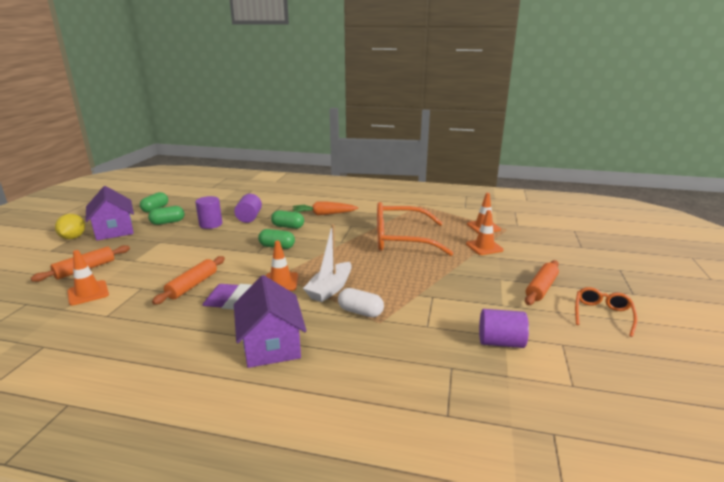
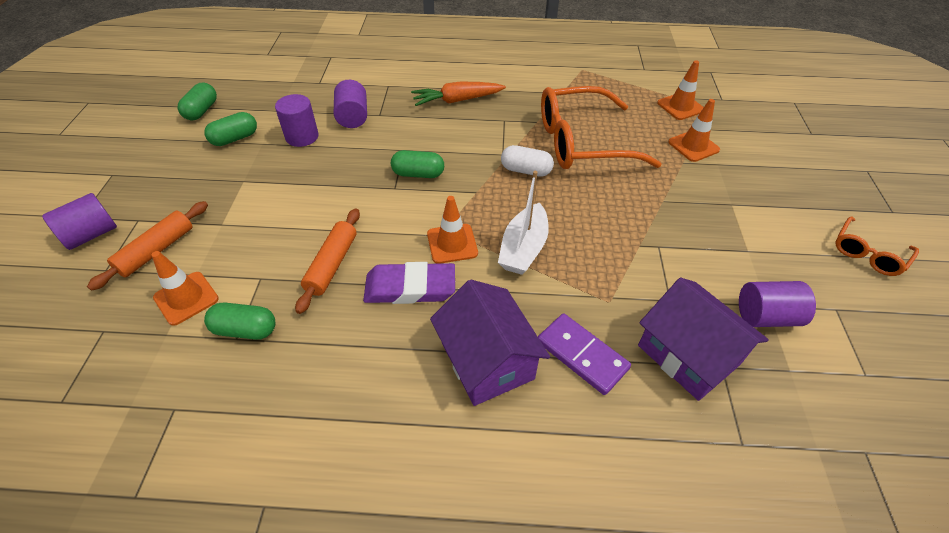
camera: 10 degrees left, 25 degrees up
(51, 259) = (91, 234): none -> purple cylinder
(73, 238) = (103, 186): yellow lemon -> none
(114, 230) = (160, 163): purple house -> purple house (688, 355)
(288, 227) = (417, 131): green capsule -> green capsule (245, 329)
(343, 349) = (582, 355): none -> purple domino
(360, 312) = (578, 286): white capsule -> white capsule (526, 170)
(541, 288) = (785, 215): orange rolling pin -> none
(602, 315) = (868, 253): orange glasses -> orange glasses turned 150 degrees counterclockwise

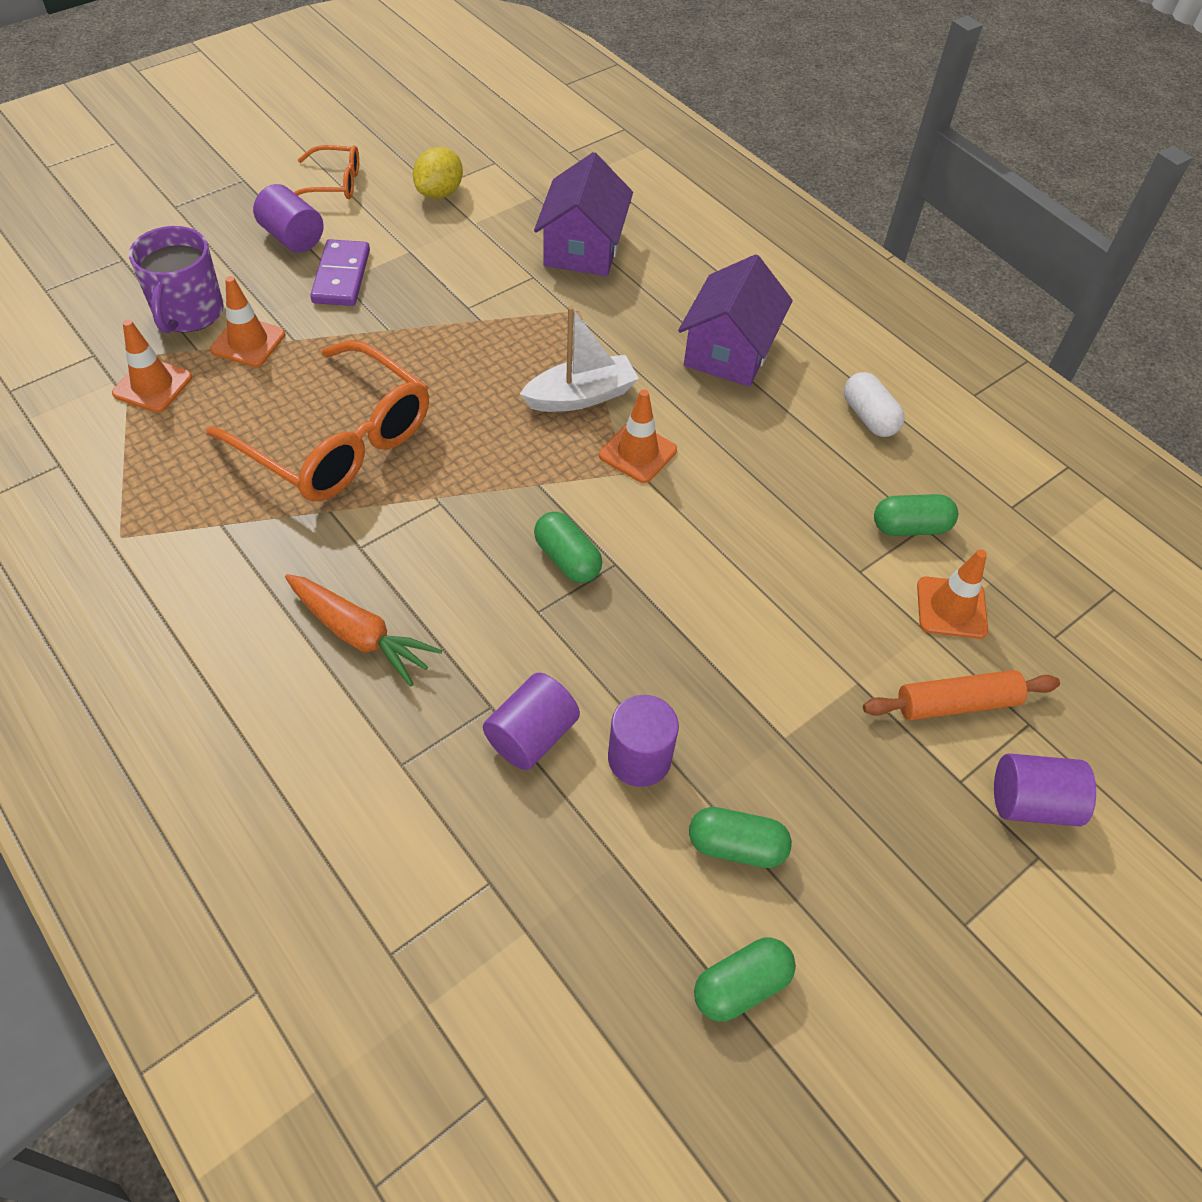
camera: 135 degrees left, 5 degrees up
(245, 329) = (910, 527): green capsule -> green capsule turned 60 degrees counterclockwise
(332, 264) = (776, 527): orange rolling pin -> none
(410, 287) = (725, 446): purple eraser -> none
(526, 170) = (452, 462): white capsule -> white capsule (869, 417)
(582, 355) = (655, 302): purple domino -> purple domino (341, 276)
(738, 137) = (188, 313): none -> purple mug
(766, 316) = (489, 220): purple cylinder -> purple cylinder (292, 237)
(825, 307) = (439, 193): none -> yellow lemon

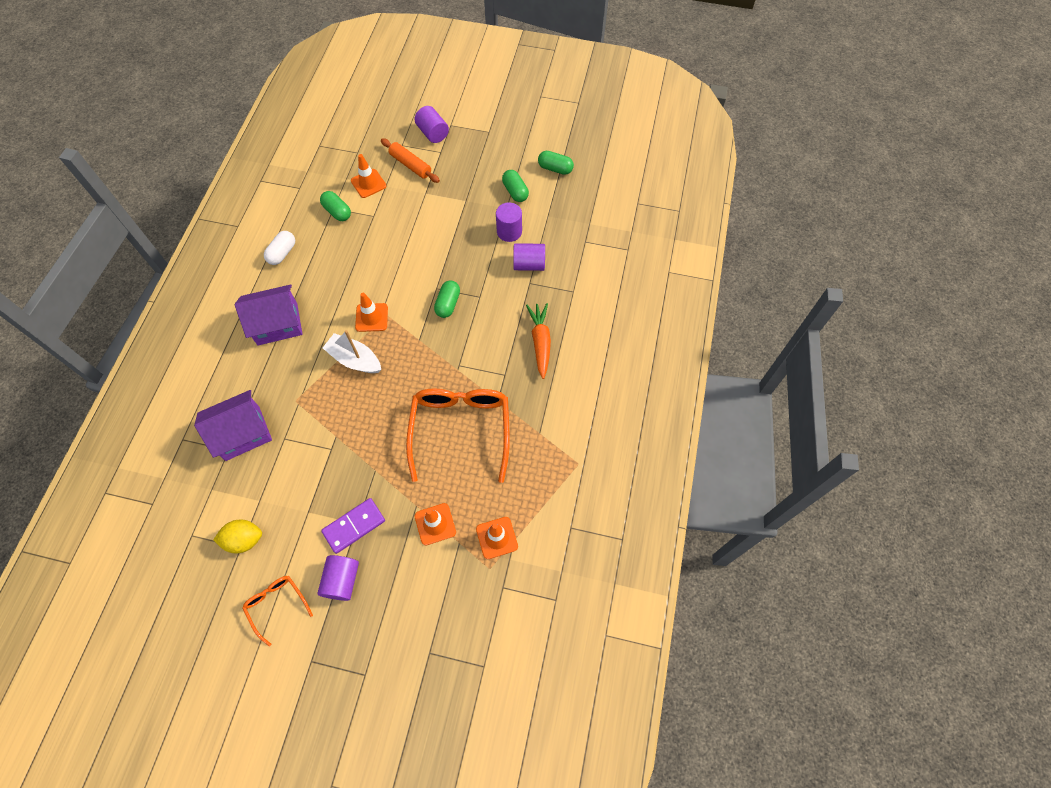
camera: 125 degrees left, 10 degrees up
(188, 313) = (439, 573): purple mug -> none

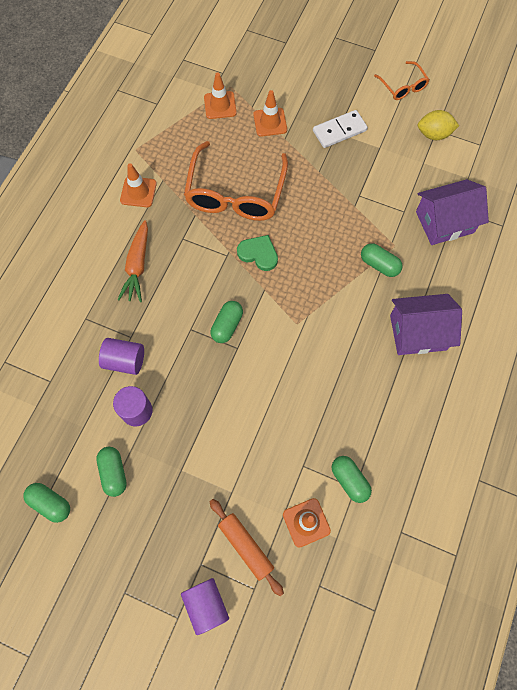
camera: 170 degrees left, 5 degrees up
(282, 253) = (418, 427): white capsule -> none
(311, 379) = (379, 265): none -> green capsule
(342, 580) = (350, 95): purple cylinder -> none
(354, 359) = (334, 278): white boat -> none
(354, 526) = (339, 130): purple domino -> white domino
(371, 317) = (313, 323): orange traffic cone -> orange traffic cone (138, 192)
(428, 371) = (258, 254): none -> green heart

